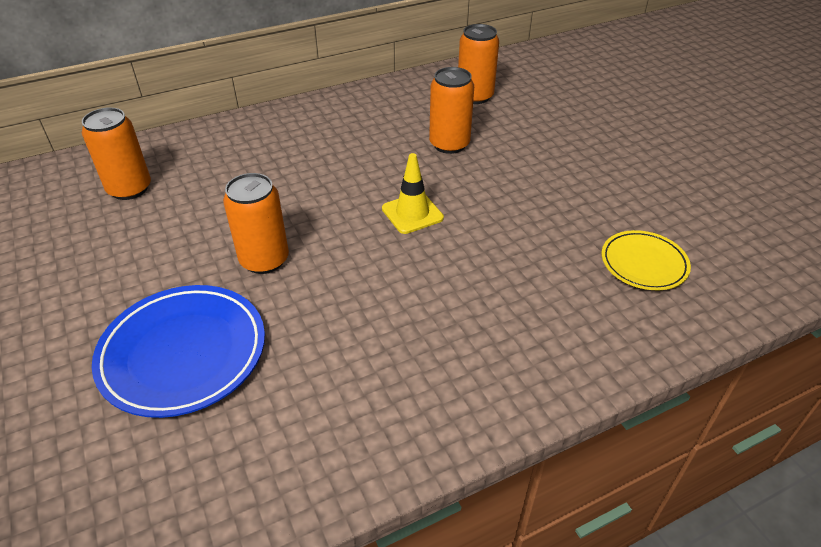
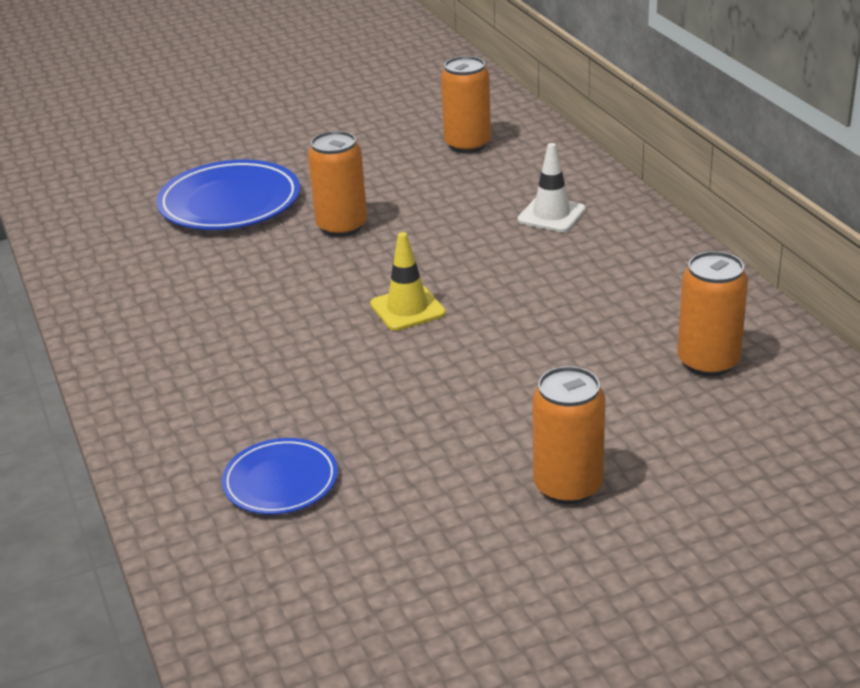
camera: 95 degrees right, 10 degrees down
(279, 146) = (551, 215): none -> white traffic cone
(449, 144) = (563, 336): orange can -> orange can (568, 486)
(643, 264) = (280, 481): yellow plate -> blue plate

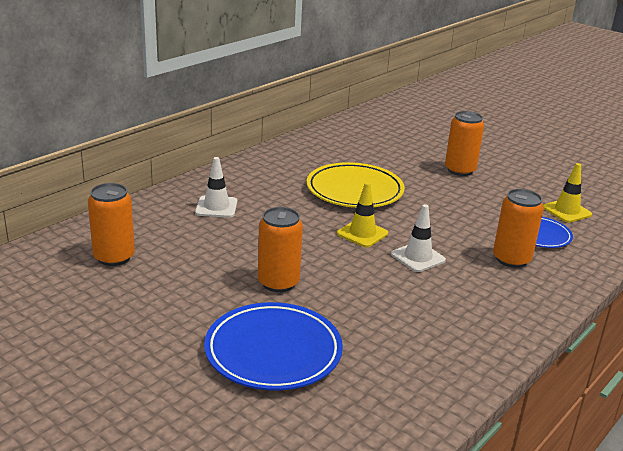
camera: 120 degrees left, 5 degrees down
(315, 337) = (418, 257): none -> white traffic cone
(329, 561) = (566, 211): none -> yellow traffic cone
(543, 336) = (354, 190): none -> yellow plate
(708, 362) = (341, 152): orange can -> orange can (511, 259)

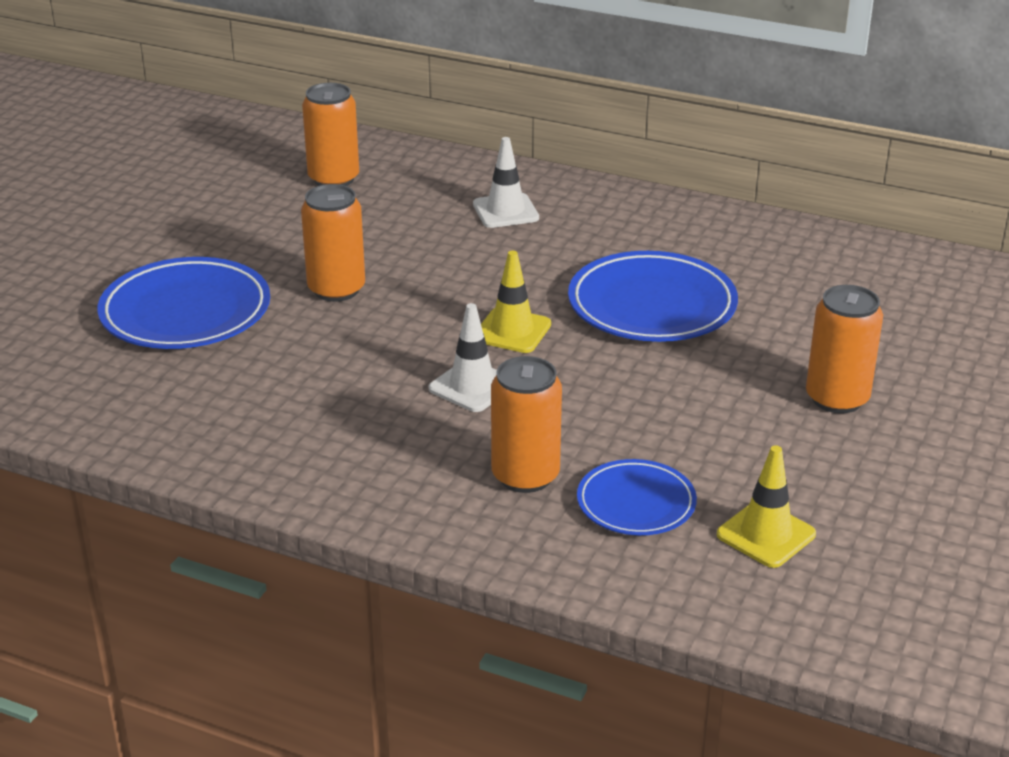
camera: 75 degrees right, 5 degrees up
(354, 190) = (652, 305): yellow plate -> blue plate

